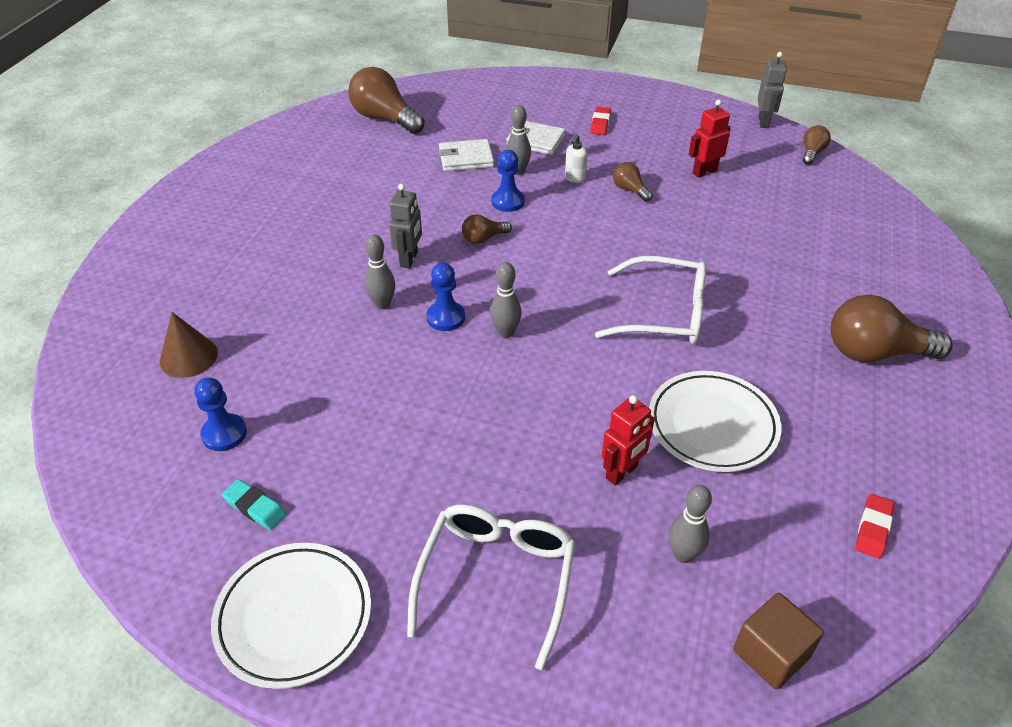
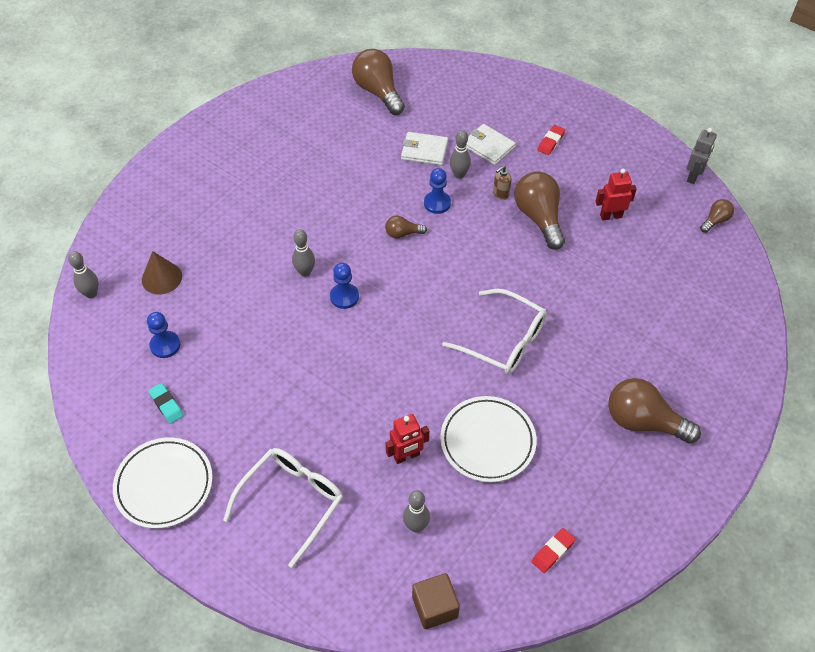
camera: 20 degrees right, 10 degrees up
(409, 259) = (340, 237): grey robot -> none
(505, 332) = (380, 322): grey bowling pin -> grey bowling pin (91, 294)
(574, 178) = (501, 194): white soap dispenser -> brown soap dispenser
(630, 190) = (539, 218): brown light bulb -> brown light bulb, size x2.00

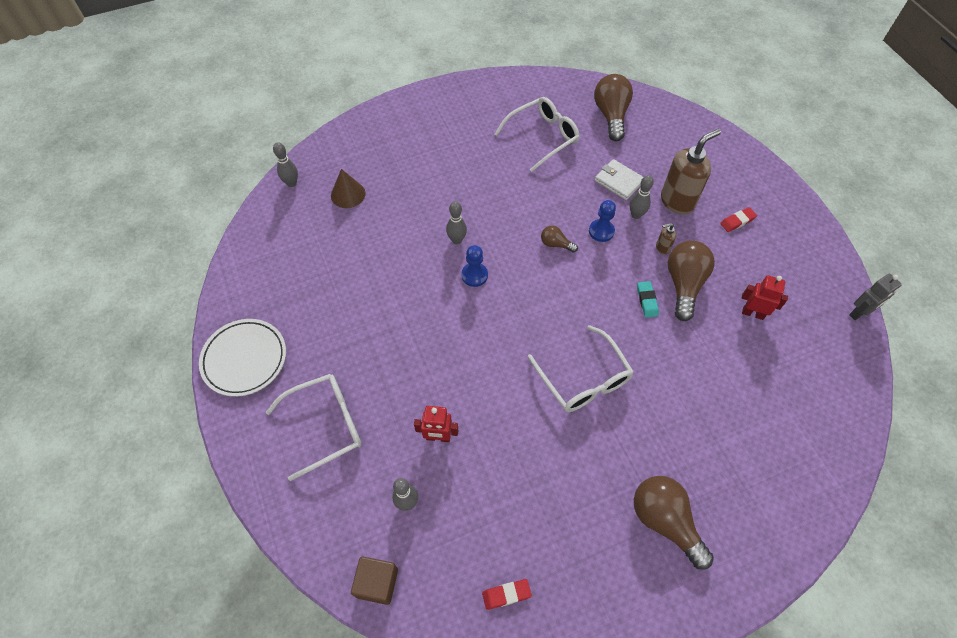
camera: 30 degrees right, 5 degrees up
(165, 345) = (316, 248): blue pawn -> none
(166, 405) = (287, 296): turquoise eraser -> turquoise eraser (647, 300)
(325, 139) = (542, 137): none -> white glasses
(487, 441) = (513, 461): white plate -> none
(488, 146) = (677, 201): white wallet -> brown soap dispenser
(715, 221) = (855, 365): brown light bulb -> none

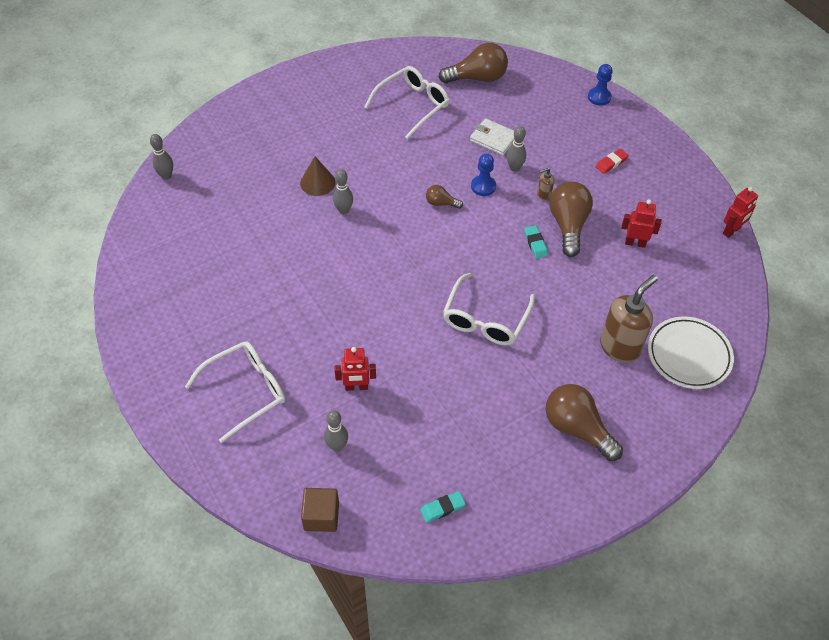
camera: 10 degrees left, 5 degrees down
(244, 359) = (153, 343): white plate -> white plate (689, 355)
(348, 194) = (226, 180): brown cone -> brown cone (317, 182)
(474, 275) = (366, 240): blue pawn -> blue pawn (599, 97)
(506, 594) = (442, 508): red eraser -> turquoise eraser
(583, 379) = (485, 319): white glasses -> white glasses turned 60 degrees clockwise
(611, 115) = (477, 78): brown light bulb -> brown light bulb turned 90 degrees clockwise
(677, 201) = (552, 151): brown soap dispenser -> brown soap dispenser (619, 347)
(859, 313) = (731, 231): grey robot -> red robot

